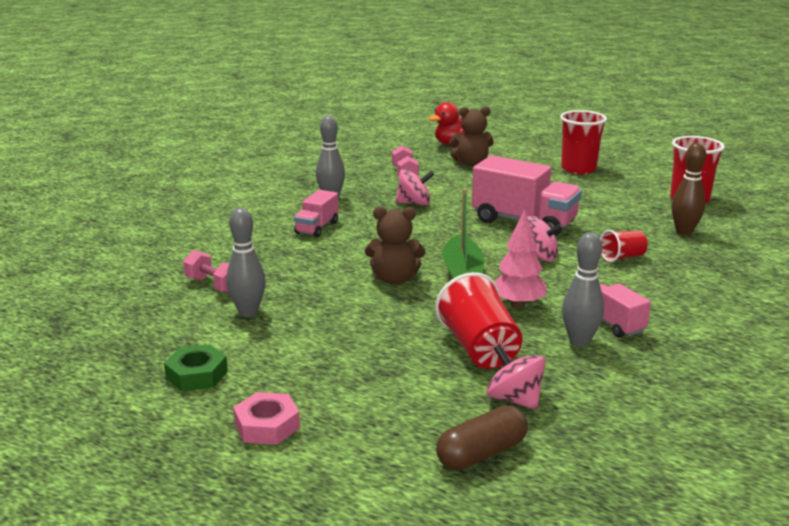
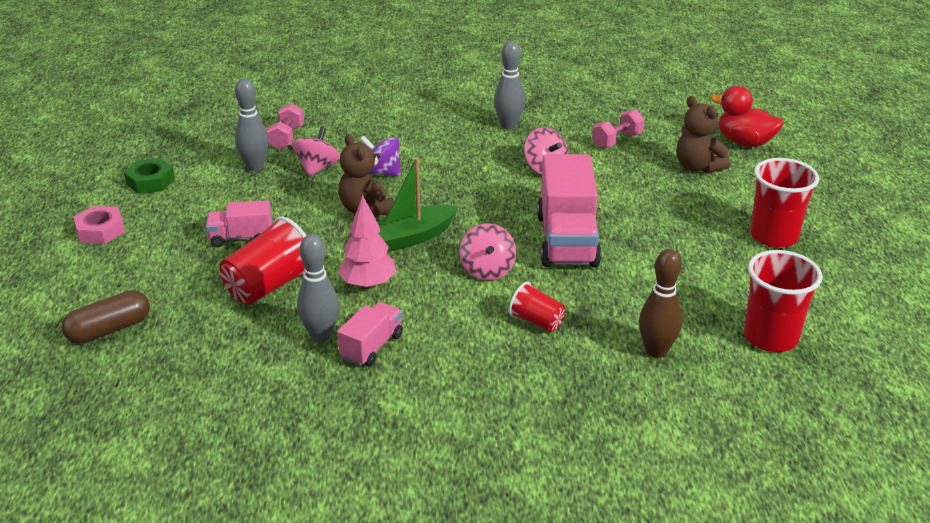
camera: 60 degrees right, 10 degrees up
(317, 228) = (435, 141): pink truck -> pink truck (241, 238)
(340, 260) = (381, 173): none -> purple spinning top
(482, 453) = (109, 329): brown capsule -> brown capsule turned 60 degrees counterclockwise
(514, 399) = (197, 325): pink spinning top -> pink spinning top (317, 168)

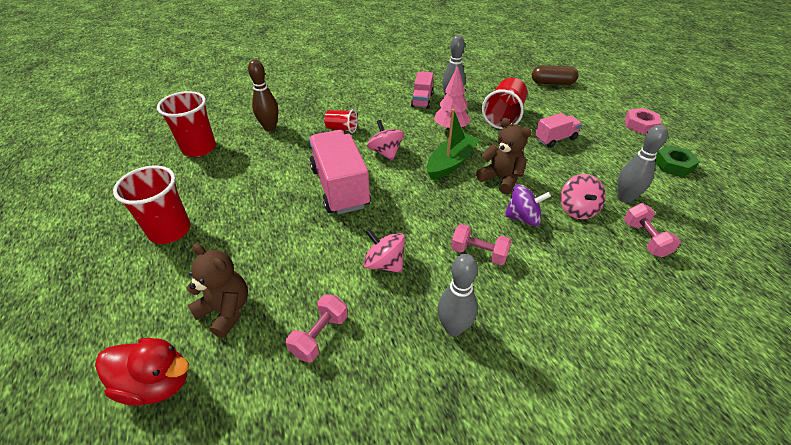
camera: 160 degrees right, 10 degrees up
(109, 329) = (552, 83): brown capsule -> brown capsule turned 60 degrees clockwise
(451, 158) = (478, 253): none -> pink dumbbell

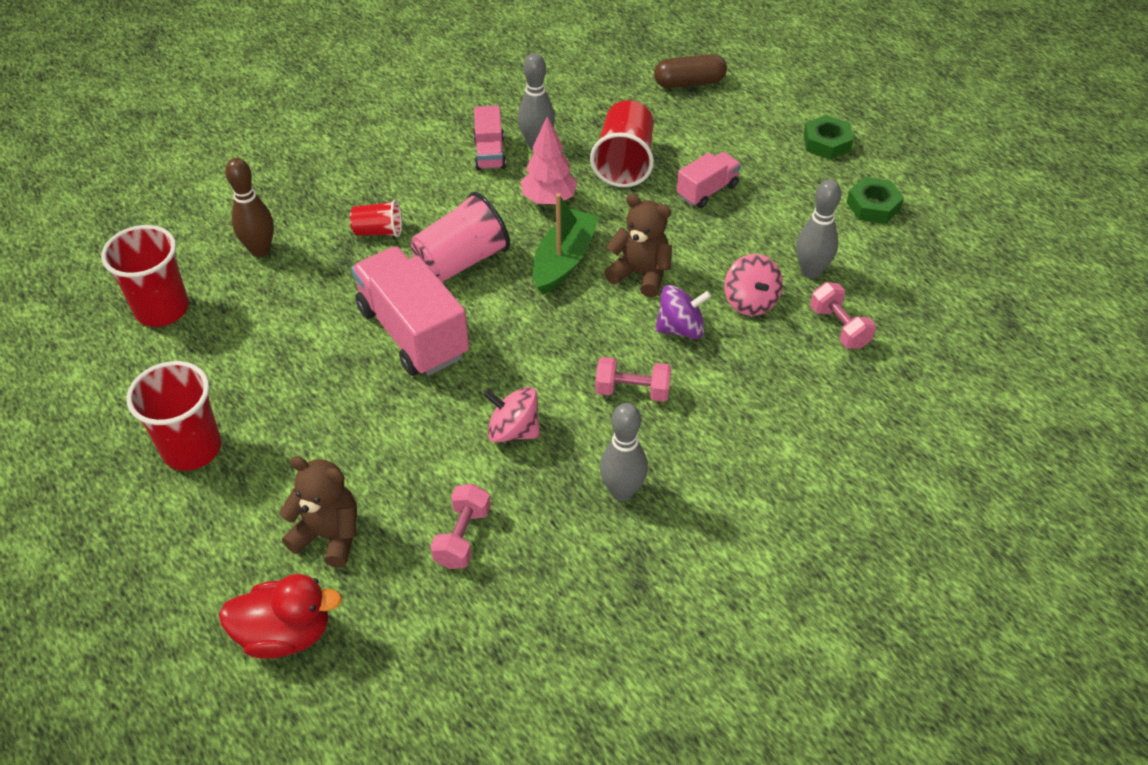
camera: 15 degrees left, 5 degrees up
(385, 152) = (461, 261): pink spinning top -> pink cup
(640, 125) = (826, 143): pink nut -> green nut

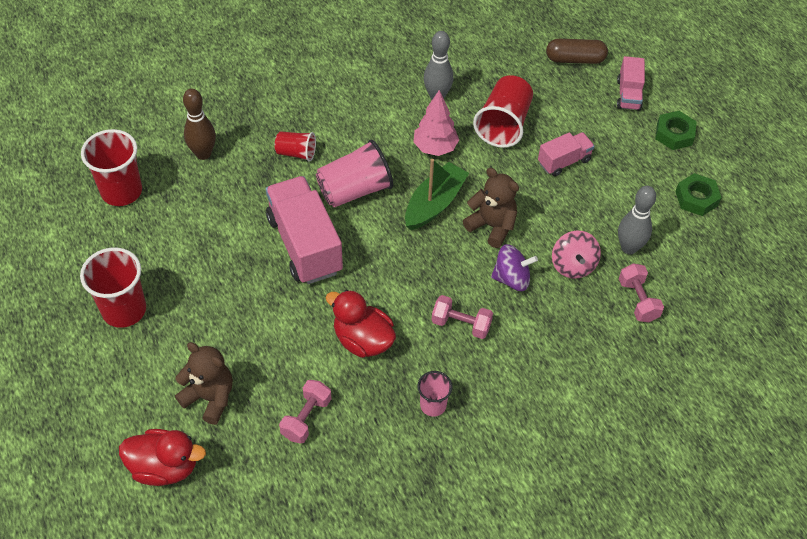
camera: 10 degrees right, 5 degrees up
(489, 153) = (397, 98): pink truck -> pink truck (628, 95)
(513, 430) = (363, 340): pink spinning top -> red duck
(622, 491) = (433, 405): grey bowling pin -> pink cup

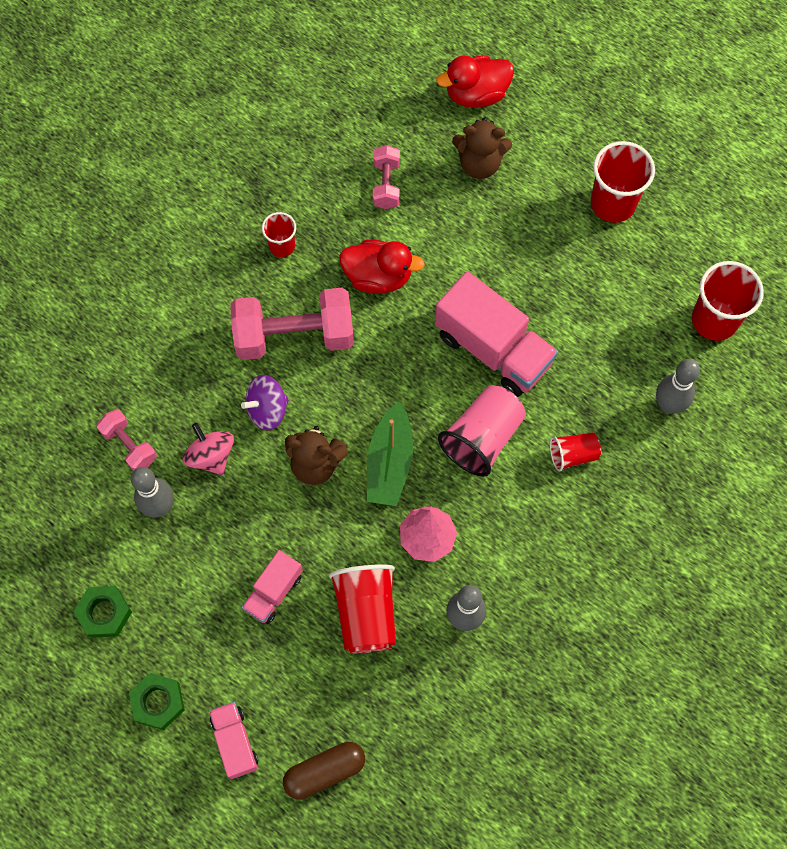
camera: 155 degrees right, 15 degrees up
(203, 154) = (668, 405): brown bowling pin -> grey bowling pin
(433, 405) = (282, 246): pink cup -> red cup
(461, 324) = (294, 336): pink dumbbell -> pink dumbbell, size x1.93

